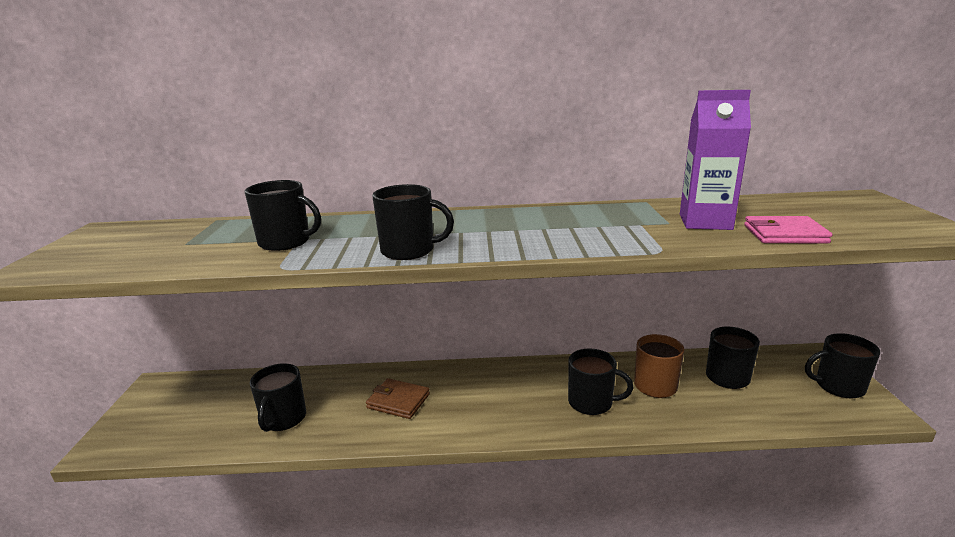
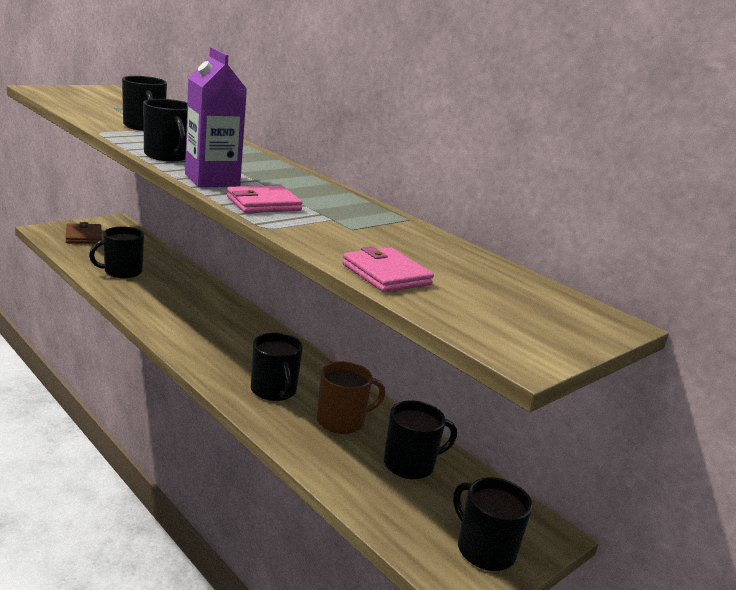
camera: 45 degrees right, 0 degrees up
(398, 401) = (184, 305): brown wallet -> brown wallet (83, 236)
(591, 240) = (263, 204): none -> pink wallet
(705, 222) = (376, 242): purple carton -> purple carton (212, 180)

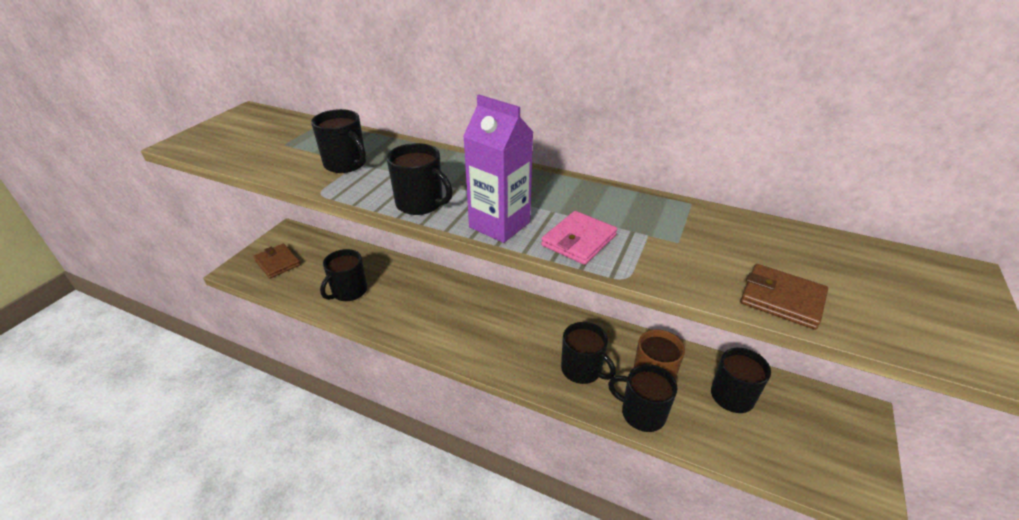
camera: 20 degrees left, 15 degrees up
(386, 274) = (782, 299): pink wallet -> brown wallet
(484, 549) = (845, 453): black mug -> black mug (641, 413)

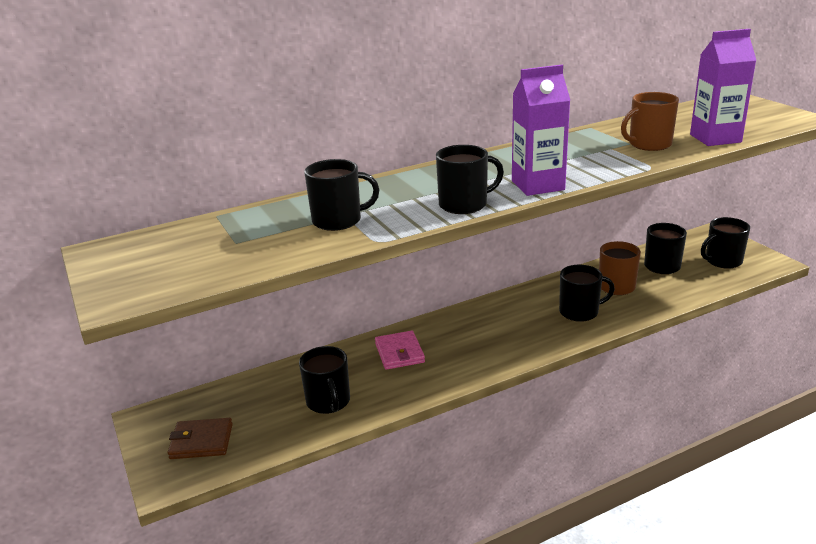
camera: 50 degrees left, 10 degrees down
(579, 240) = (592, 168): pink wallet -> pink wallet (399, 353)
(641, 413) = (645, 305): black mug -> black mug (722, 261)
(692, 255) = (648, 144): none -> brown mug
(782, 299) = (715, 138): brown wallet -> purple carton

